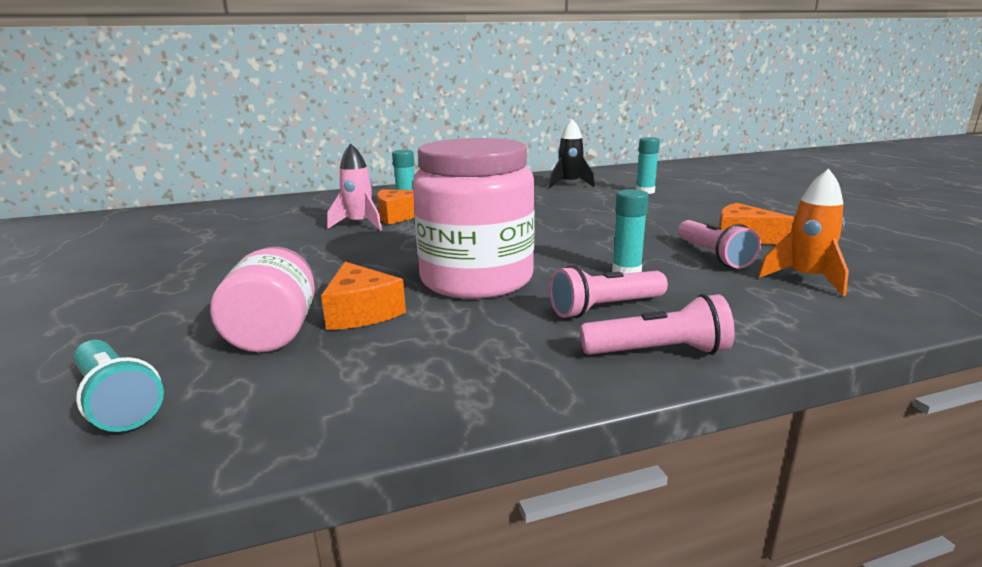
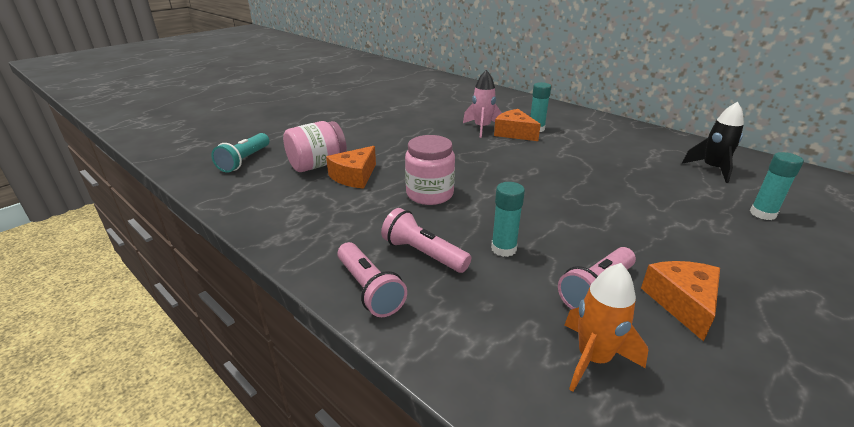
camera: 60 degrees right, 10 degrees up
(476, 279) = (429, 194): pink jar -> pink jar, size x0.59

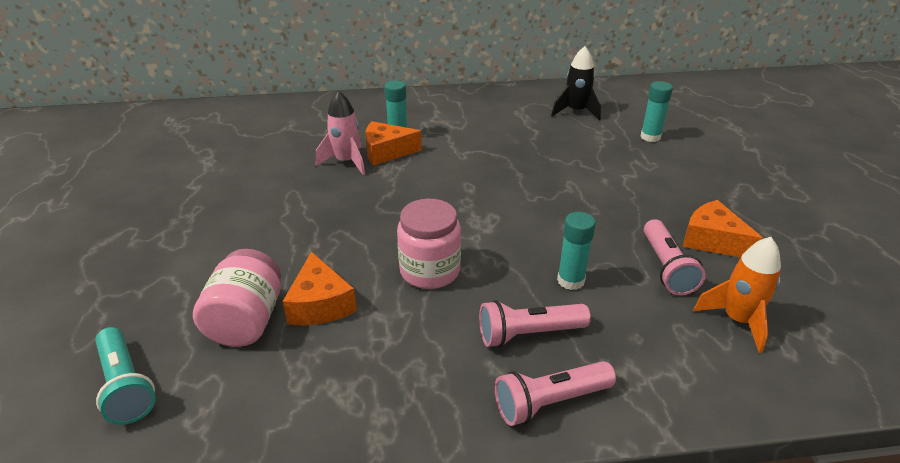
camera: 50 degrees left, 5 degrees up
(369, 289) = (550, 402): pink flashlight -> pink flashlight turned 150 degrees clockwise

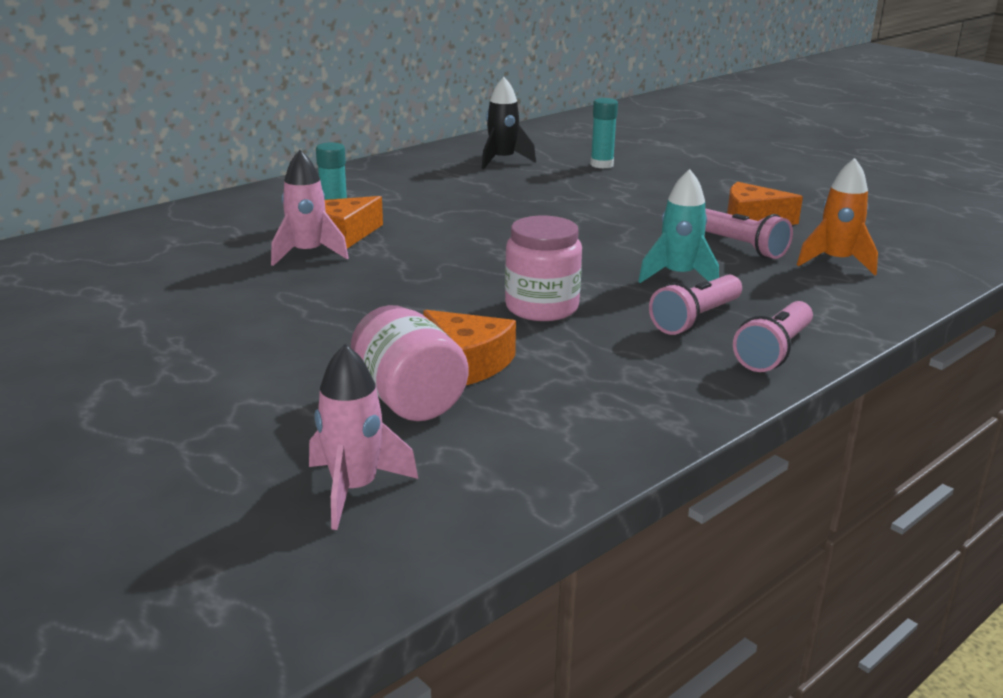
camera: 35 degrees left, 10 degrees down
(126, 386) = (354, 489): turquoise flashlight -> pink rocket
(570, 280) = (678, 276): turquoise glue stick -> turquoise rocket

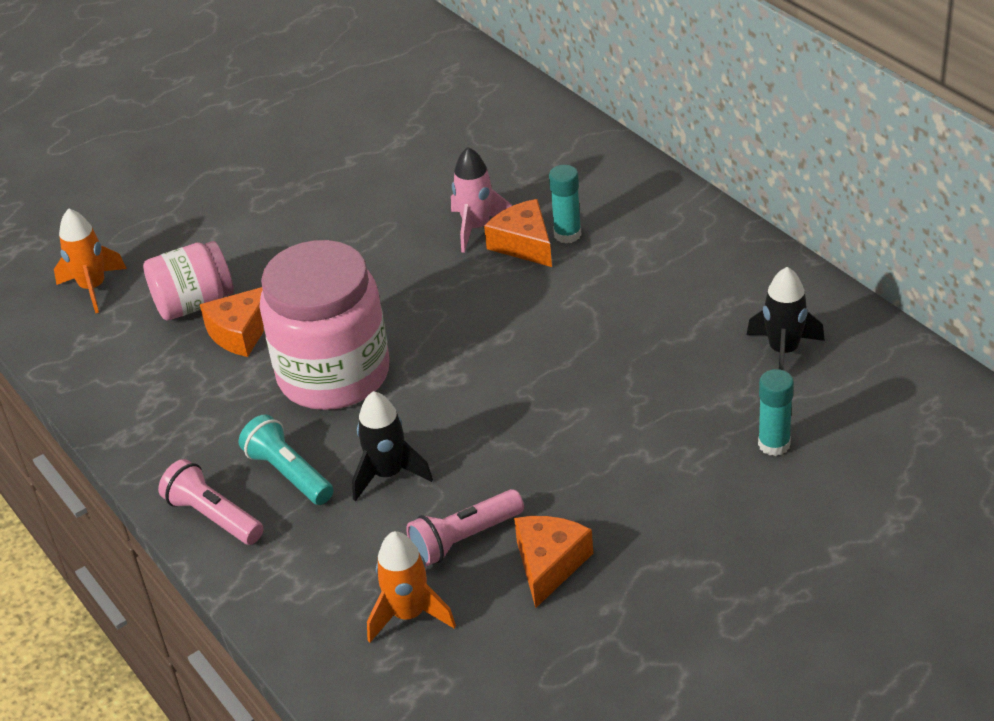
camera: 100 degrees right, 15 degrees up
(354, 489) = (93, 288): pink rocket -> orange rocket
(542, 307) = (334, 374): pink jar -> pink jar, size x1.71
(678, 276) = (388, 474): turquoise rocket -> black rocket
(696, 319) = (288, 474): pink flashlight -> turquoise flashlight

